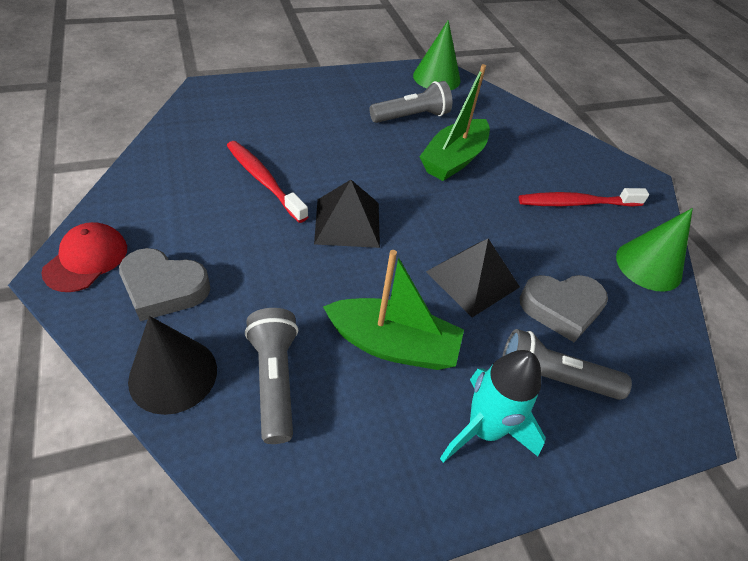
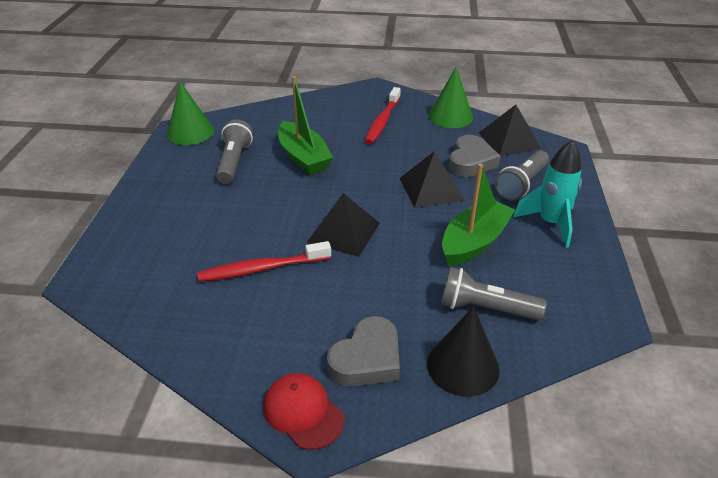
camera: 60 degrees left, 10 degrees down
(650, 344) = (509, 140): none -> black pyramid

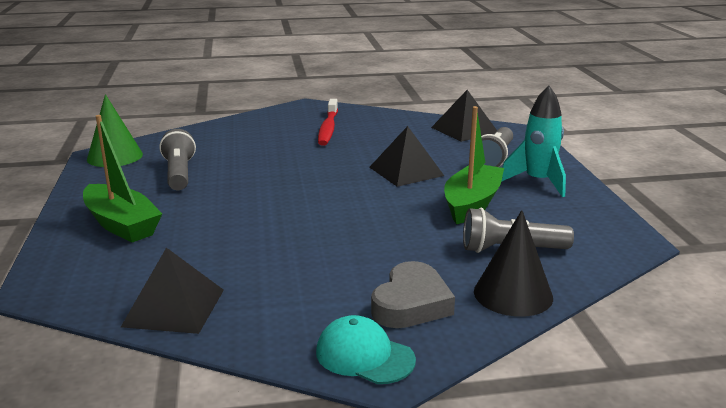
camera: 15 degrees left, 15 degrees down
(262, 269) = (256, 251): red toothbrush -> none
(303, 158) = (257, 163): green boat -> green boat (121, 224)
(303, 412) = (364, 356): red cap -> turquoise cap
(343, 232) = (332, 213): black pyramid -> black pyramid (174, 307)
(450, 116) = (396, 119): green cone -> none
(471, 161) = (435, 148): grey heart -> none

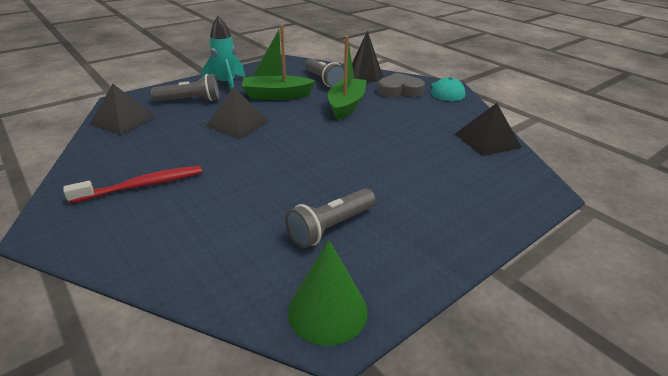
camera: 120 degrees left, 10 degrees up
(121, 224) = (446, 206): green boat -> green boat (346, 105)

